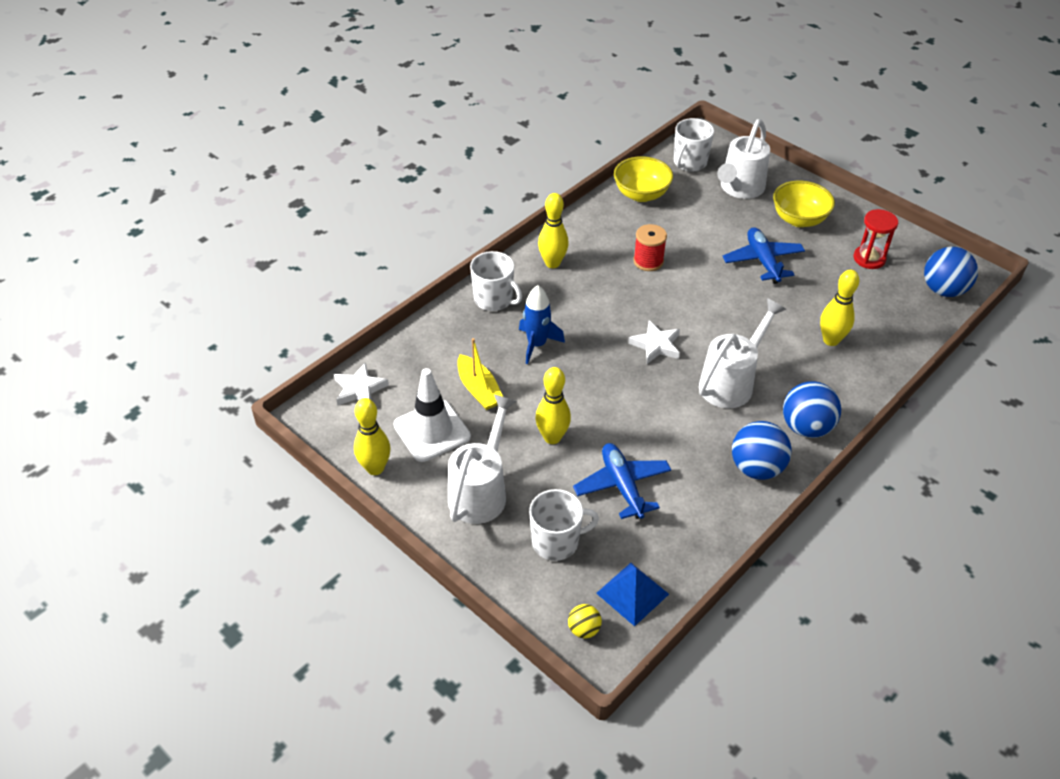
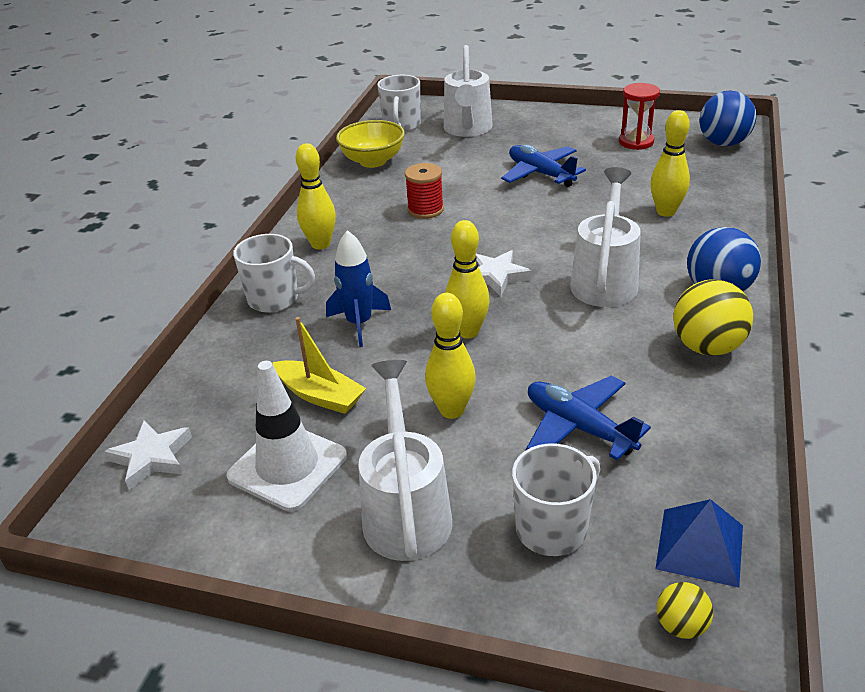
camera: 25 degrees left, 10 degrees down
(375, 468) = (233, 547): yellow bowling pin -> yellow bowling pin (468, 332)
(756, 468) = (707, 347): blue ball -> yellow ball
(799, 219) = (544, 134): yellow bowl -> none

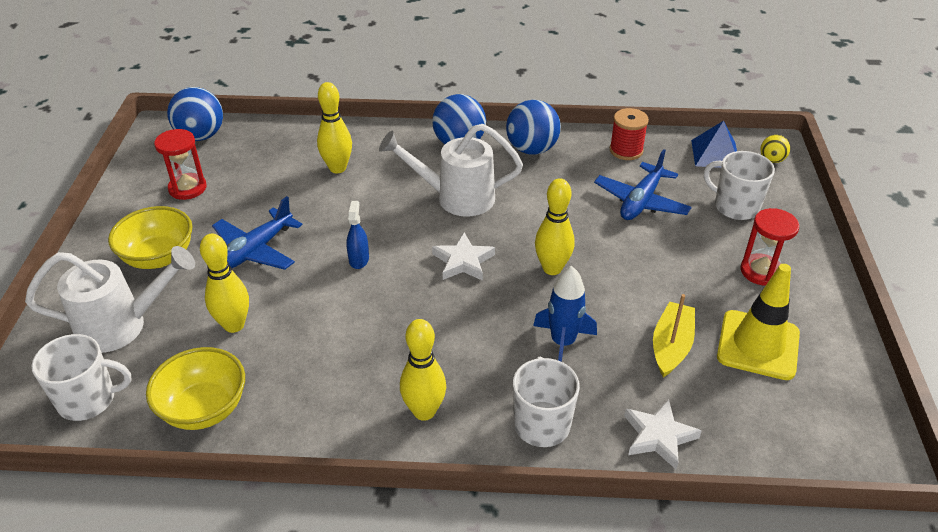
camera: 105 degrees left, 5 degrees up
(152, 458) = (800, 442): white star -> white star (658, 436)
(287, 466) = (758, 345): white traffic cone -> yellow traffic cone
(406, 511) = (761, 271): white watering can -> red hourglass
(425, 210) = (338, 332): red spool -> red spool (626, 150)
(452, 410) = (652, 264): yellow bowling pin -> yellow bowling pin (234, 325)
(515, 220) = (359, 259): none -> blue spray bottle
(542, 136) = (159, 257): none -> yellow bowl
(707, 347) = (532, 149): yellow ball -> blue ball

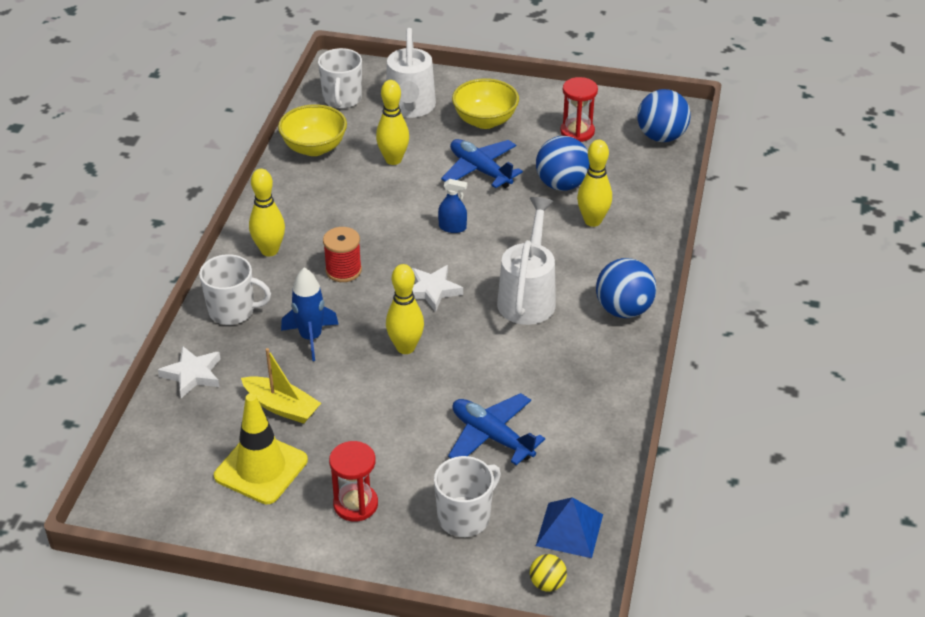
camera: 100 degrees right, 0 degrees up
(532, 149) = (604, 365): blue ball -> blue ball (561, 184)
(626, 150) = (589, 446): red spool -> red spool (343, 270)

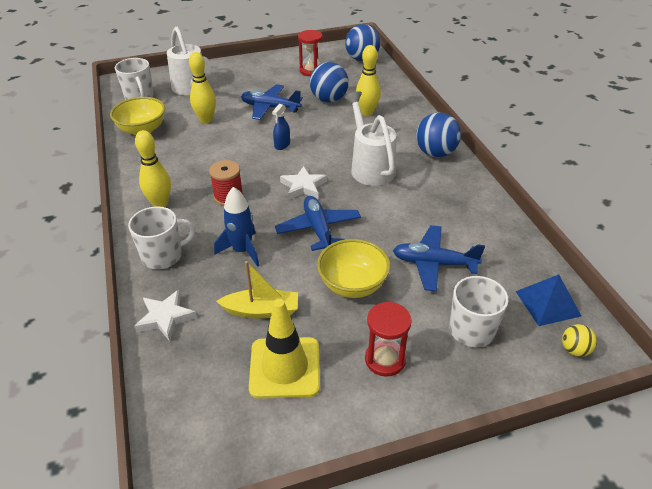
camera: 30 degrees left, 0 degrees up
(405, 347) = (318, 229): yellow bowling pin -> blue plane
(452, 227) = (282, 145): blue spray bottle -> blue spray bottle turned 135 degrees clockwise
(485, 121) = (248, 81): yellow bowl -> yellow bowl (352, 285)

